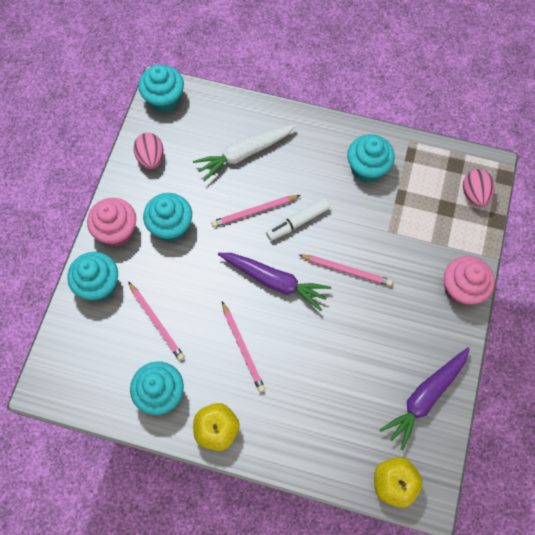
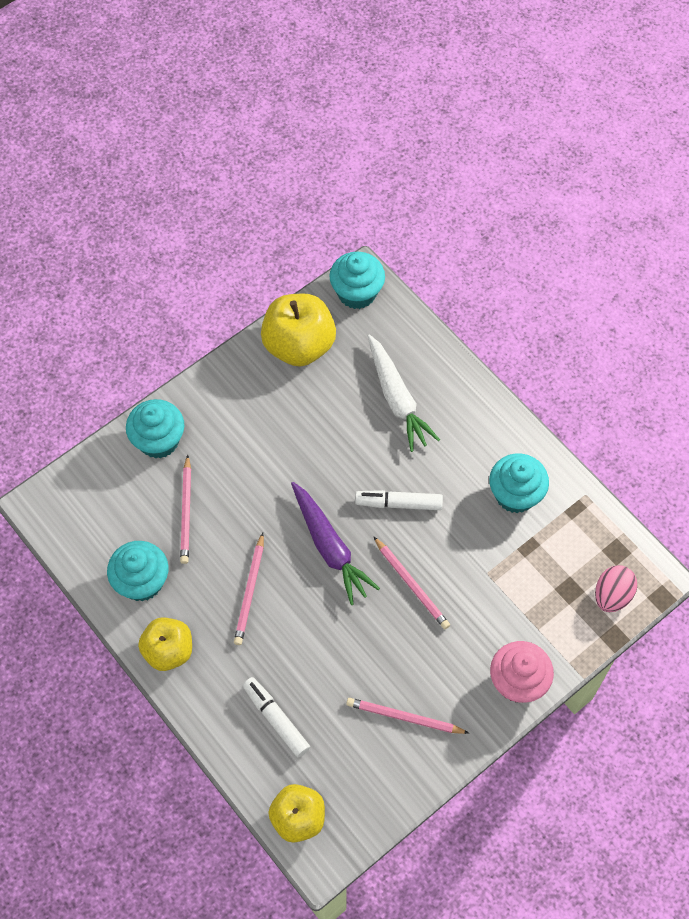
camera: 35 degrees right, 5 degrees down
(117, 231) = (213, 399): pink cupcake -> none
(151, 158) = (299, 345): pink egg -> yellow apple
(171, 226) = (268, 427): turquoise cupcake -> none
(244, 153) = (397, 399): white carrot -> white carrot turned 120 degrees counterclockwise
(254, 212) = (362, 465): pink pencil -> pink pencil (404, 718)
(327, 424) = (276, 719): none -> white marker
(425, 397) = (393, 761): purple carrot -> none

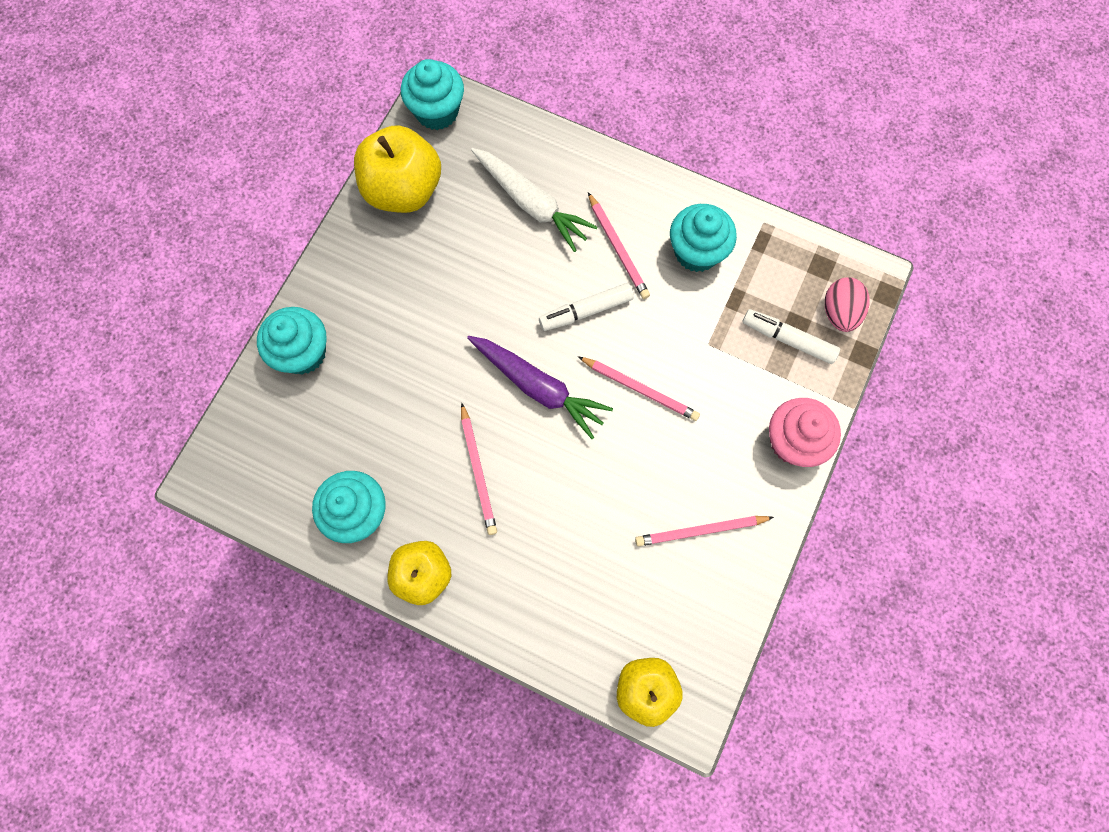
camera: 25 degrees left, 10 degrees up
(186, 512) = (370, 416): pink pencil -> pink pencil (618, 248)
(276, 719) = (571, 594): white marker -> white marker (788, 339)

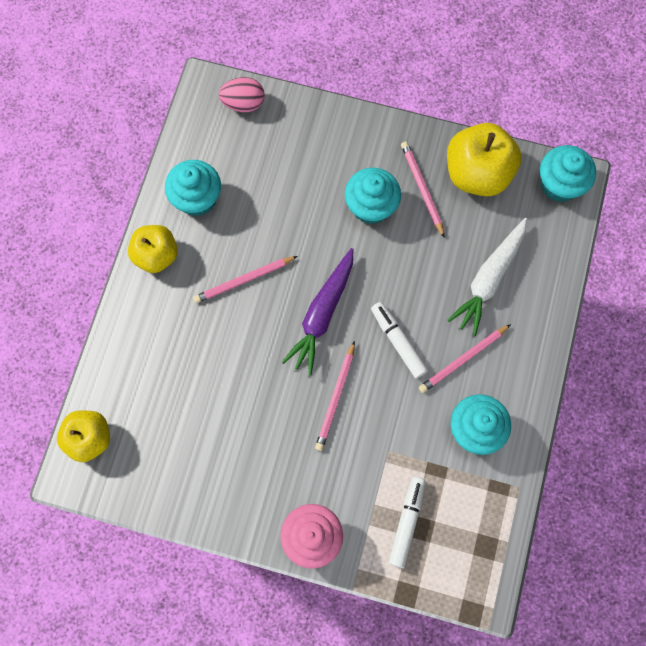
camera: 80 degrees right, 0 degrees up
(303, 353) = (318, 130): turquoise cupcake -> turquoise cupcake (371, 206)
(701, 531) = (221, 466): pink pencil -> pink pencil (422, 189)
(839, 312) = (443, 568): pink egg -> pink egg (243, 103)

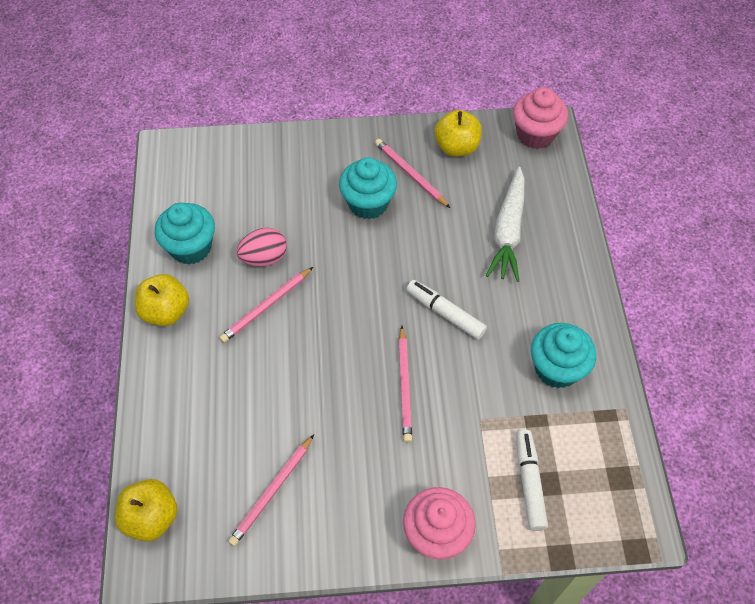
camera: 20 degrees left, 15 degrees down
(243, 103) = (208, 153): pink egg -> pink egg (264, 258)
(322, 314) = (359, 313): purple carrot -> none
(463, 359) = (516, 309): pink pencil -> pink pencil (272, 492)
(477, 173) = (456, 147): yellow apple -> yellow apple, size x0.65
(559, 184) = (535, 134): turquoise cupcake -> pink cupcake

